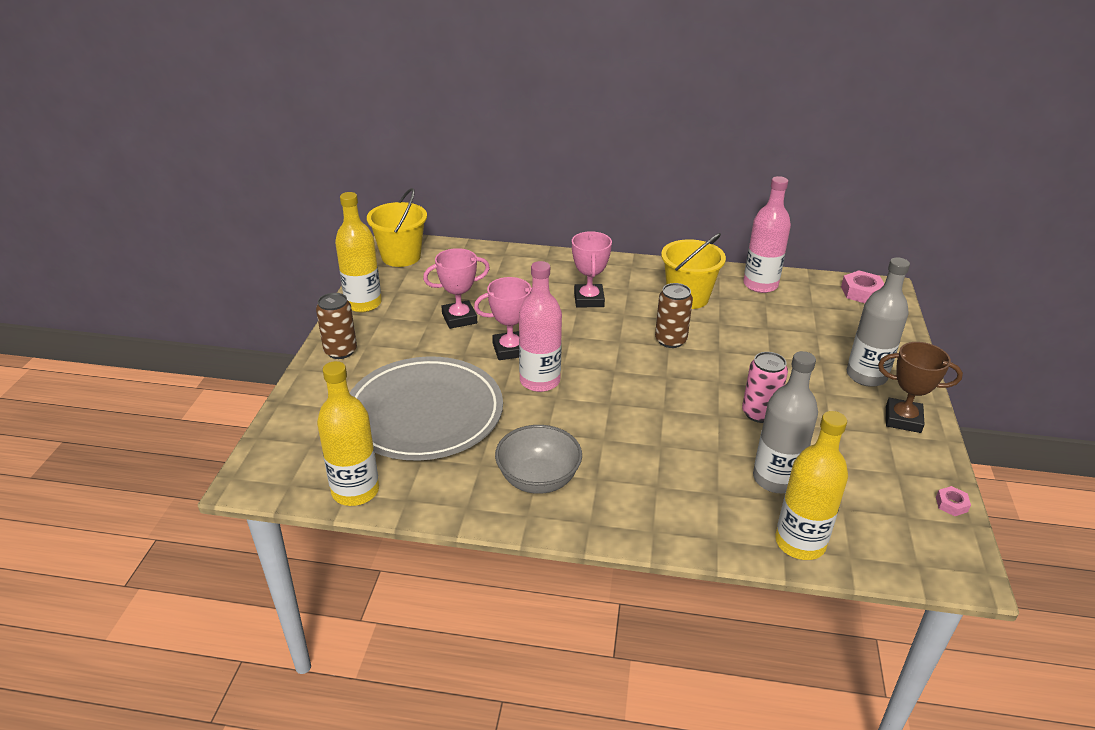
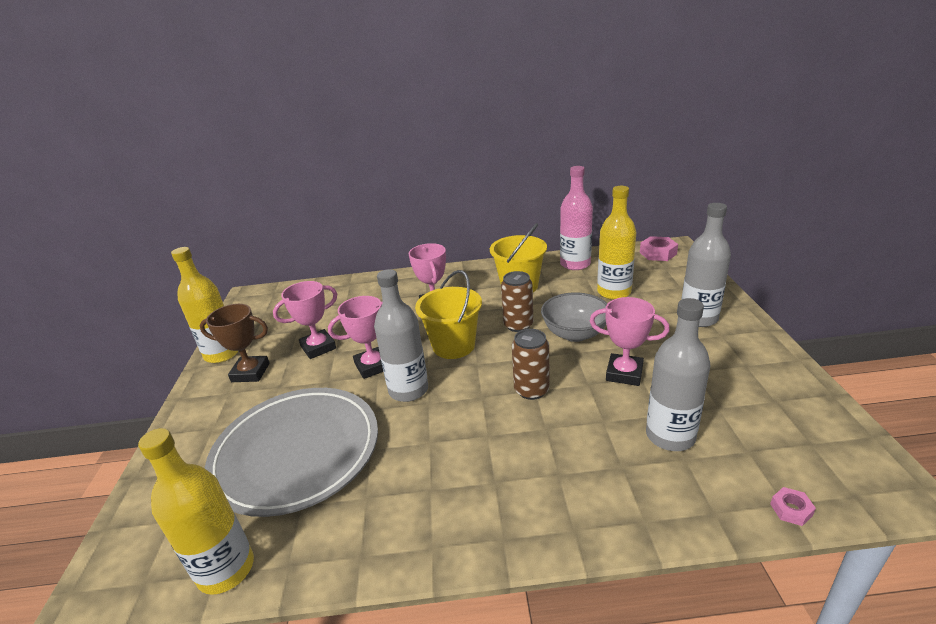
camera: 10 degrees left, 5 degrees down
(340, 351) = (201, 406): brown can -> brown can (531, 390)
(401, 257) = (255, 304): yellow bucket -> yellow bucket (453, 346)
(538, 479) = (433, 499): grey bowl -> grey bowl (575, 333)
(539, 381) = (408, 390): pink bottle -> grey bottle
(759, 413) = (624, 373): pink can -> pink trophy
(800, 543) = (728, 502): yellow bottle -> yellow bottle (614, 292)
(903, 419) = (750, 349): brown trophy -> brown trophy (250, 372)
(951, 504) = (842, 420): pink nut -> pink nut (791, 509)

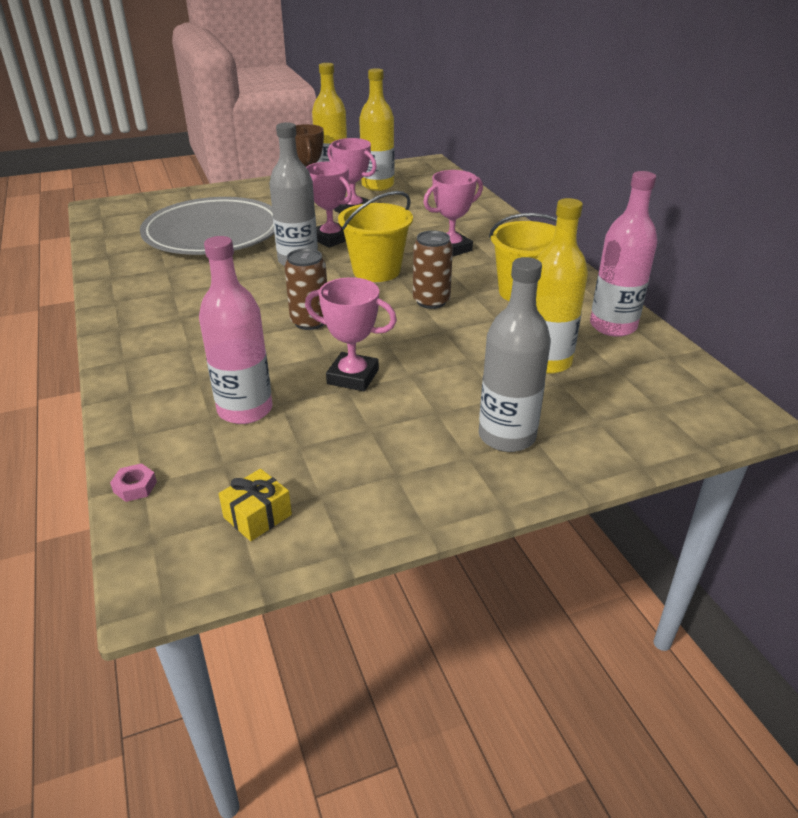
camera: 70 degrees right, 5 degrees up
(226, 569) = (107, 237): yellow bottle -> yellow bottle (377, 185)
(575, 333) = (426, 339): grey bowl -> none
(624, 373) = (353, 377): pink trophy -> pink trophy turned 75 degrees counterclockwise
(658, 253) = (706, 398): pink nut -> none
(670, 436) = (245, 409): grey bottle -> pink bottle
(808, 433) = (257, 516): none -> yellow gift

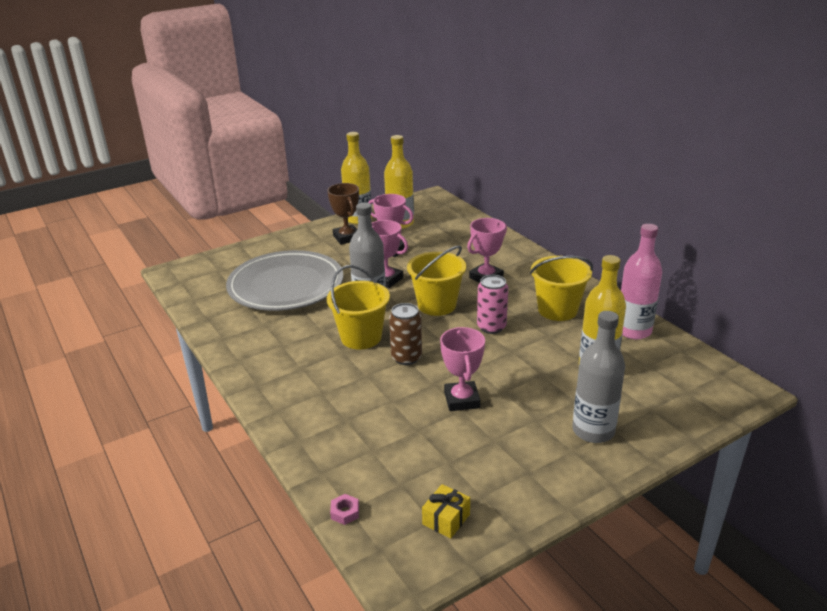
camera: 10 degrees left, 5 degrees down
(245, 409) = (394, 439): pink bottle -> none
(268, 294) = (361, 337): none -> yellow bucket
(353, 377) = (462, 400): pink trophy -> pink trophy turned 75 degrees clockwise
(431, 301) = (491, 327): brown can -> pink can

